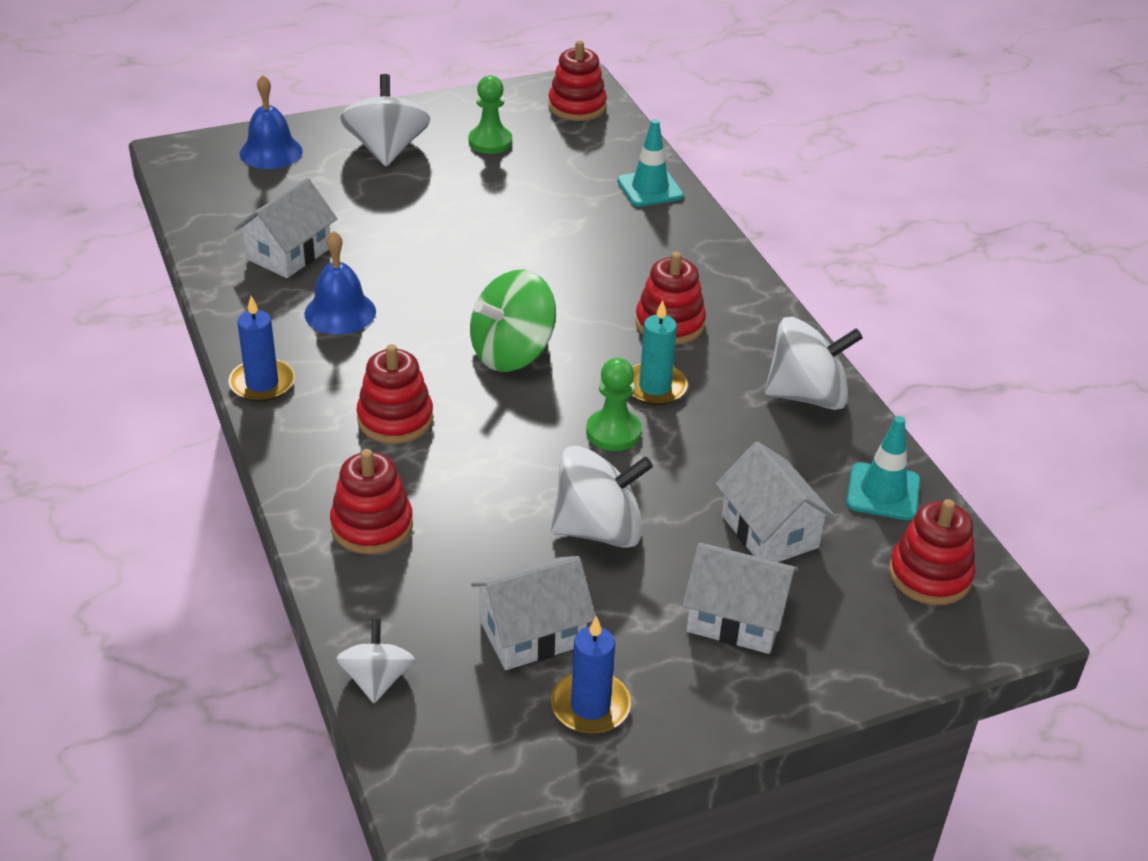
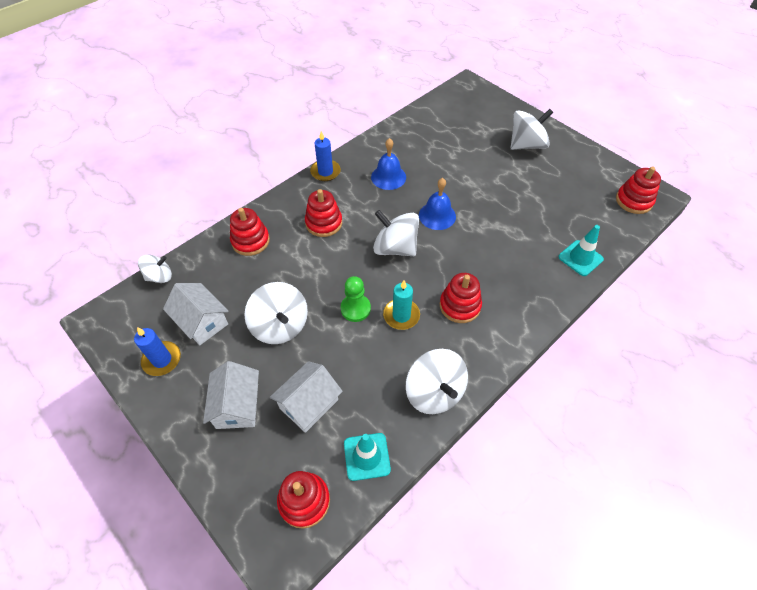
camera: 70 degrees right, 15 degrees up
(271, 152) = (492, 109): blue bell -> blue bell (437, 215)
(289, 253) = (420, 145): white house -> none
(490, 142) = (567, 178): green pawn -> none
(512, 353) = (395, 247): green spinning top -> white spinning top

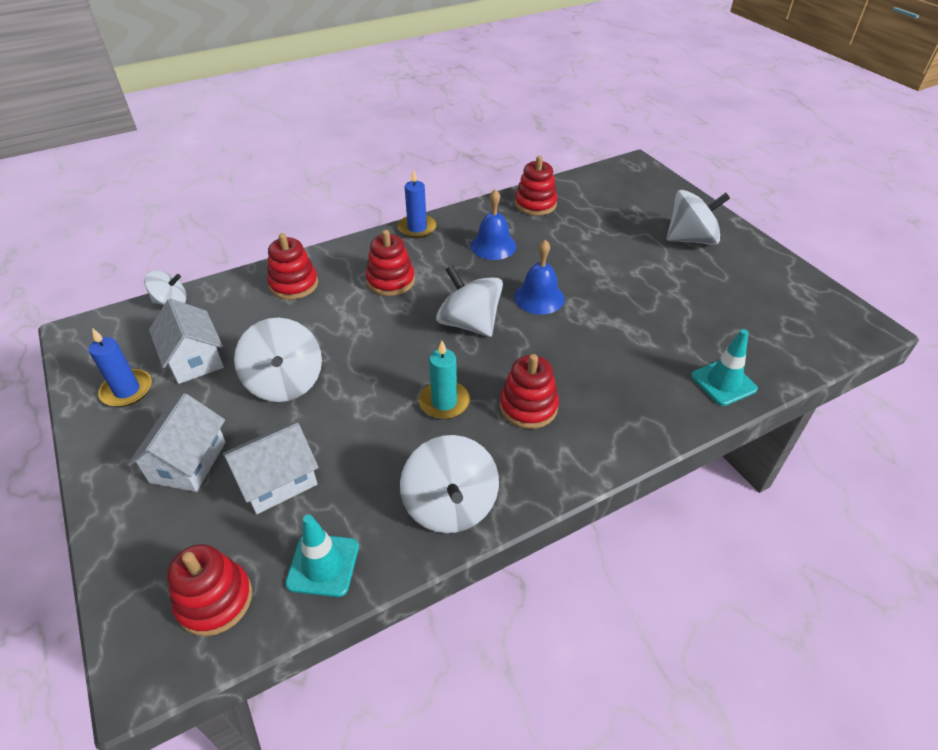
camera: 15 degrees right, 10 degrees down
(355, 309) = (388, 382): green pawn -> none
(633, 201) = (826, 327): red stacking toy -> red stacking toy (535, 204)

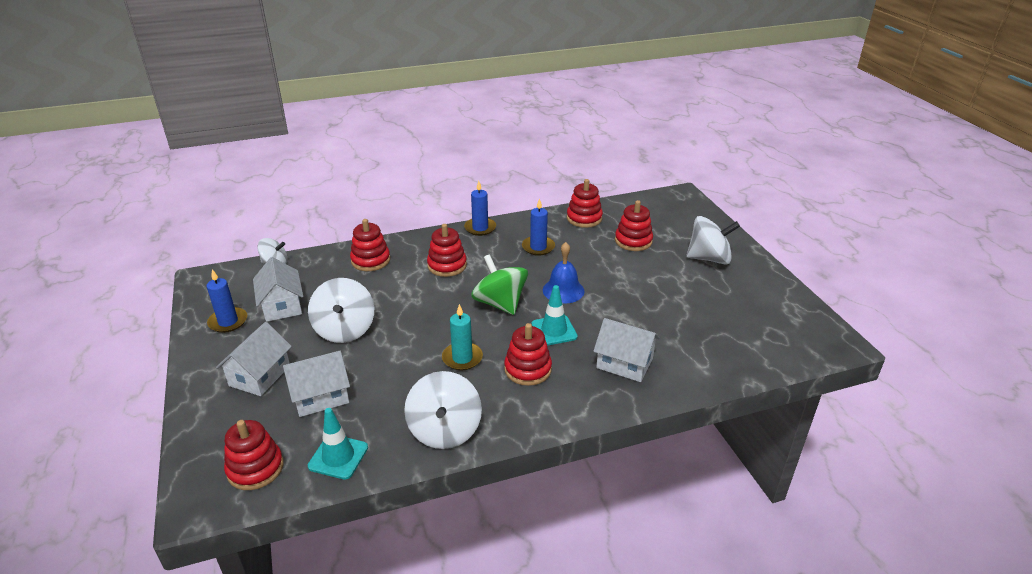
camera: 10 degrees right, 10 degrees down
(469, 323) = (500, 303): white spinning top -> green spinning top
(493, 246) = (538, 247): blue bell -> blue candle
(600, 226) = (633, 241): none -> red stacking toy
(639, 383) = (624, 363): none -> white house
(723, 382) = (696, 371): turquoise traffic cone -> turquoise traffic cone (554, 330)

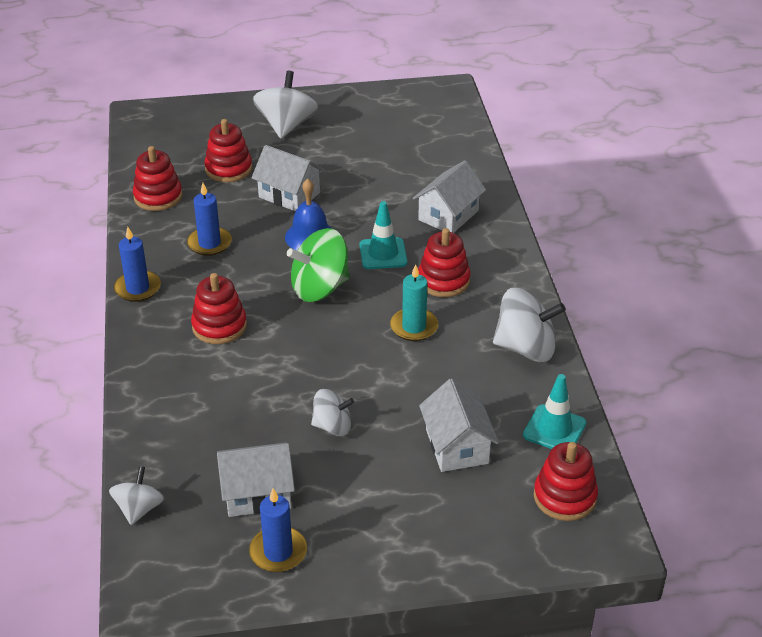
camera: 80 degrees left, 5 degrees up
(260, 375) = (407, 506): white house -> white house (289, 195)
(345, 329) = (332, 426): white spinning top -> white spinning top, size x0.60
(370, 260) = (175, 400): red stacking toy -> none

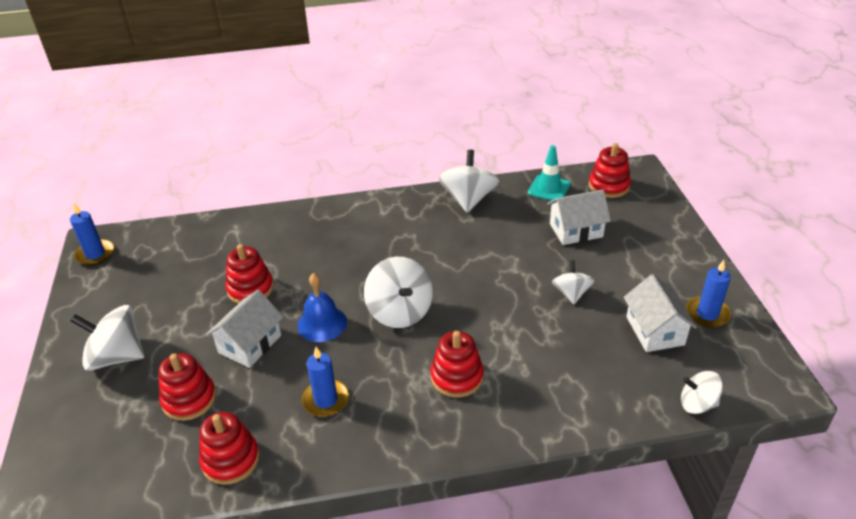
camera: 90 degrees left, 0 degrees up
(138, 288) = (400, 453): blue candle -> blue candle (95, 254)
(320, 288) = (400, 312): green spinning top -> white spinning top
(383, 254) = (352, 274): turquoise traffic cone -> none
(414, 327) = (449, 254): turquoise candle -> none
(443, 281) = (390, 239): red stacking toy -> red stacking toy (250, 289)
(448, 215) = (301, 238): white house -> none

